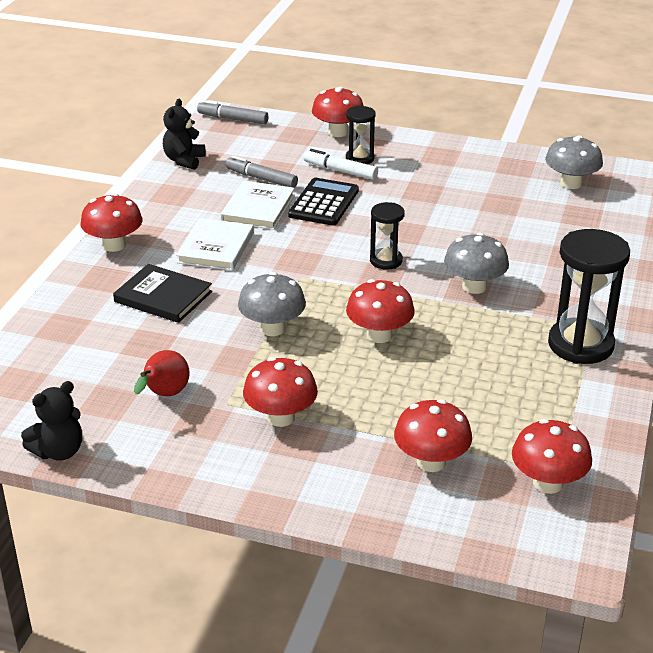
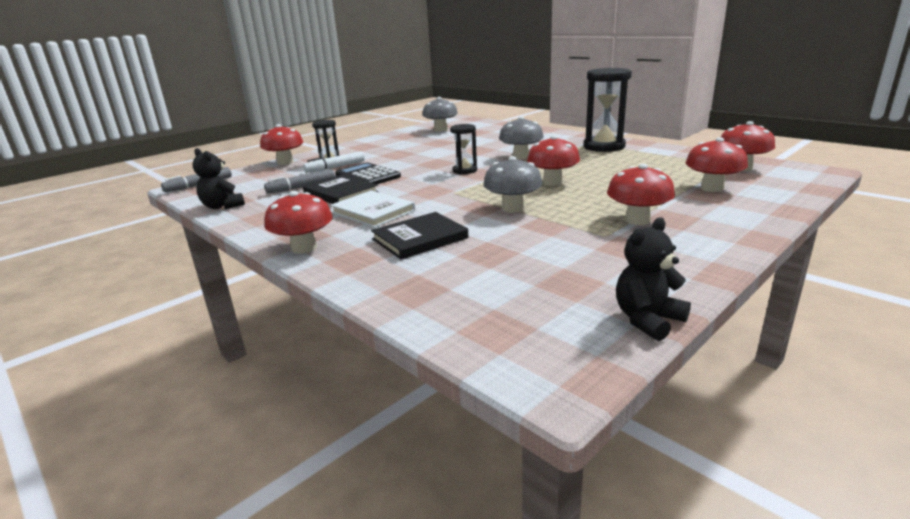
camera: 60 degrees left, 10 degrees down
(59, 451) = (647, 320): black teddy bear -> black teddy bear turned 120 degrees counterclockwise
(164, 395) = (577, 257): red pear -> none
(258, 208) = (340, 193): white book -> black book

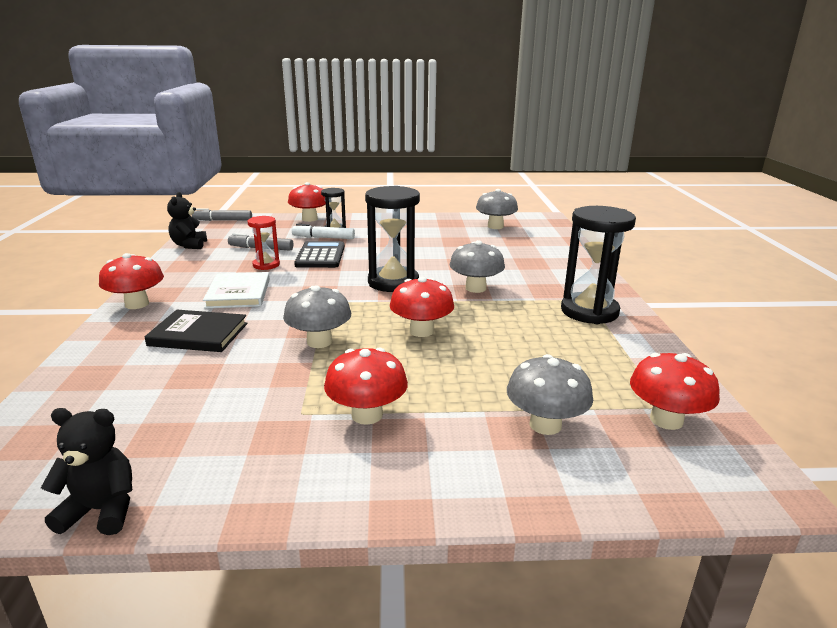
camera: 40 degrees right, 0 degrees up
(340, 193) = (266, 265): black book -> red hourglass
(464, 170) = (393, 282): black hourglass -> black hourglass, size x1.81
(712, 188) = (545, 425): red mushroom -> grey mushroom

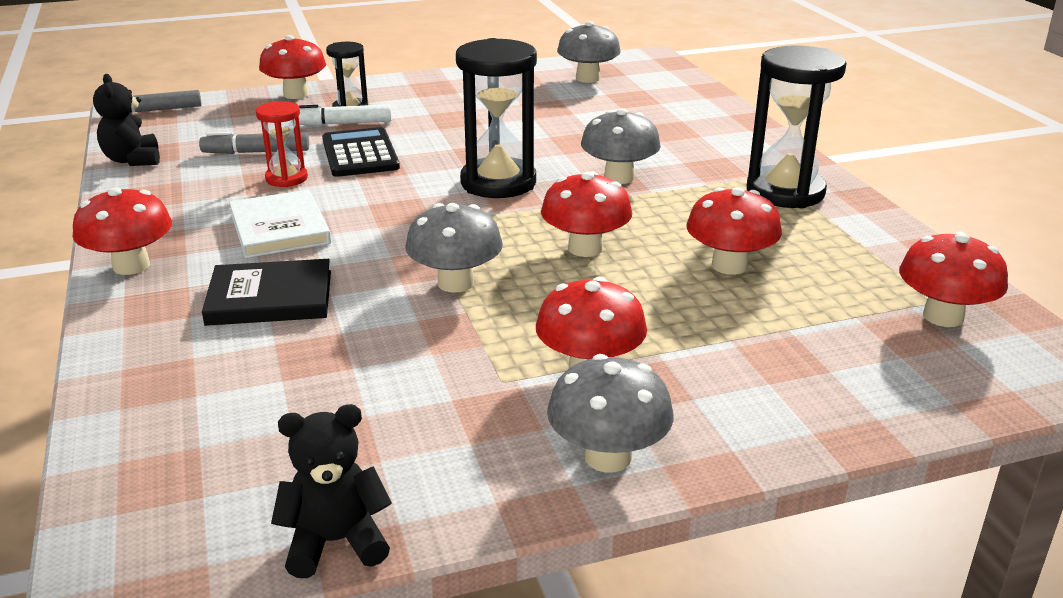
camera: 15 degrees left, 5 degrees up
(516, 357) = (729, 265): none -> red mushroom
(545, 425) = (812, 345): grey mushroom -> grey mushroom (608, 457)

